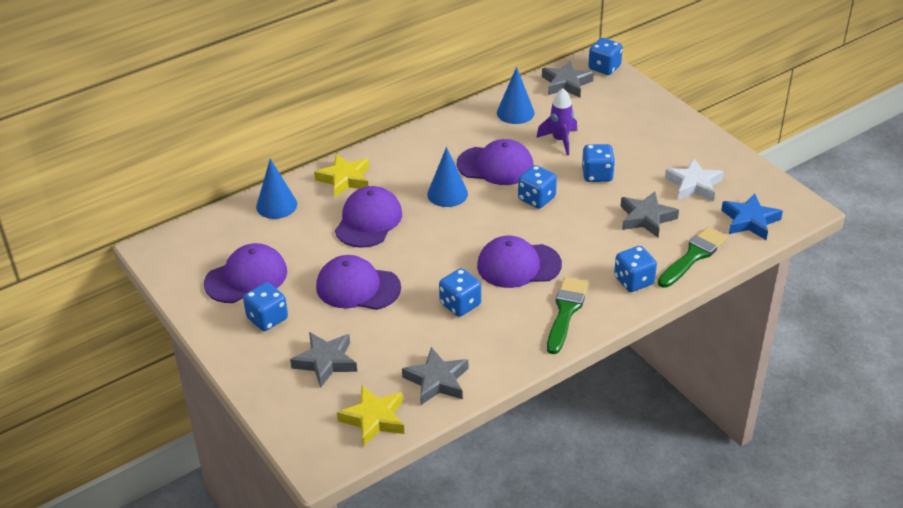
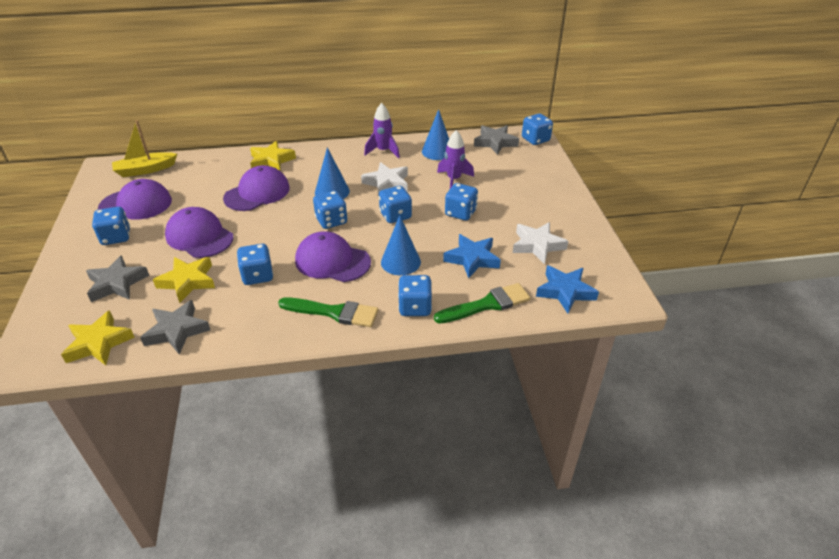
camera: 25 degrees right, 0 degrees up
(209, 236) = (145, 170): none -> yellow boat
(276, 205) = (209, 164): blue cone -> blue cone (400, 262)
(396, 334) = (188, 281): none -> yellow star
(457, 130) = (383, 151): none -> purple rocket
(478, 225) = (331, 221): none -> blue dice
(495, 166) = (387, 183): purple cap -> white star
(566, 311) = (334, 312): green brush -> green brush turned 60 degrees clockwise
(646, 218) = (472, 259): grey star -> blue star

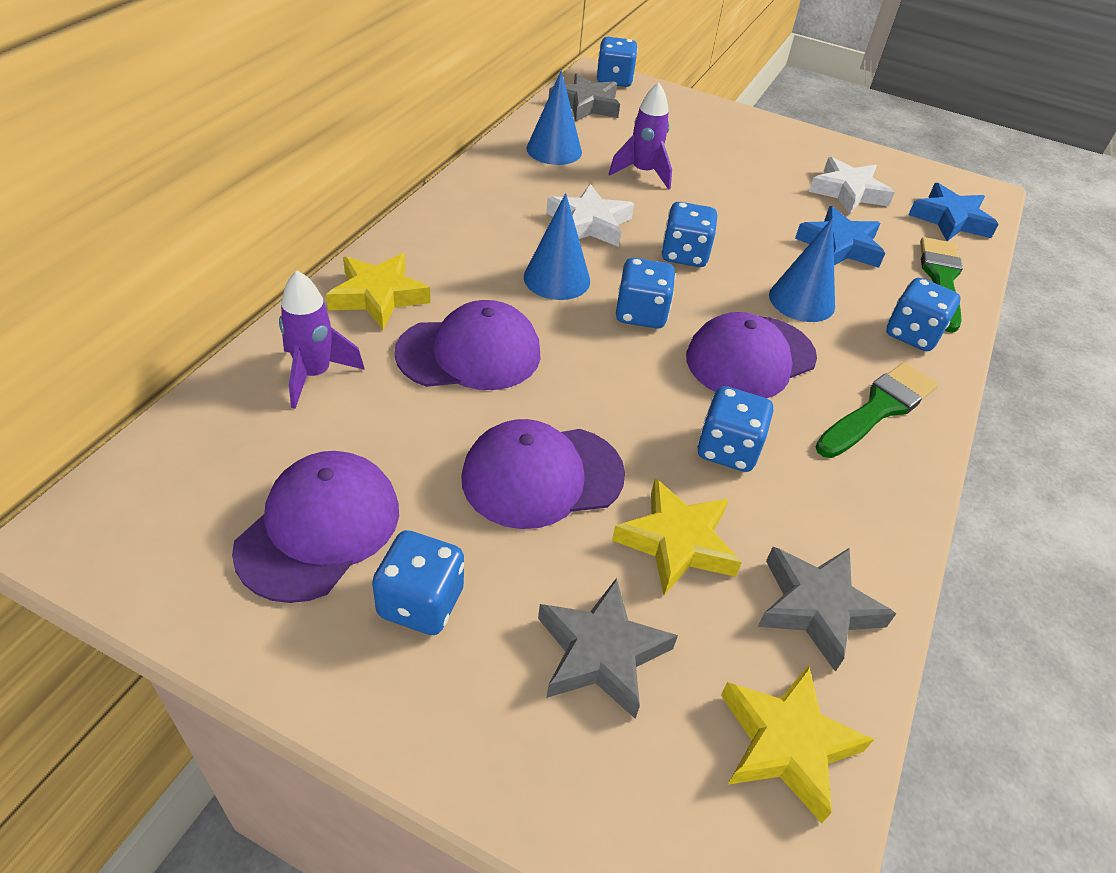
camera: 60 degrees left, 5 degrees up
(145, 170) = (186, 467): yellow boat -> none
(257, 193) = (469, 353): purple cap -> purple cap turned 90 degrees clockwise
(383, 151) = (495, 187): purple rocket -> purple rocket (314, 375)
(460, 213) = (728, 205): blue dice -> none

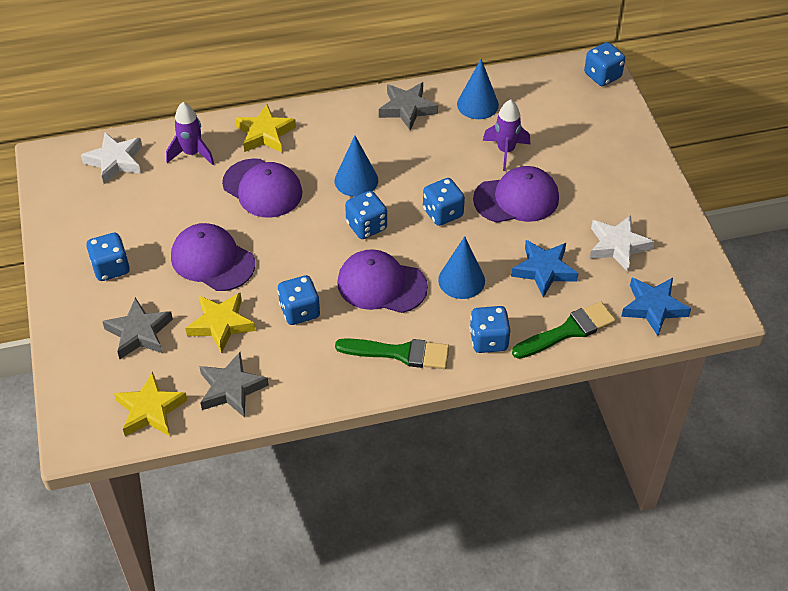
camera: 55 degrees right, 5 degrees up
(319, 528) = (115, 216): purple cap -> purple cap (516, 199)
(586, 105) = (550, 84): grey star -> grey star (407, 109)
(589, 223) = (422, 162): white star -> white star (115, 161)

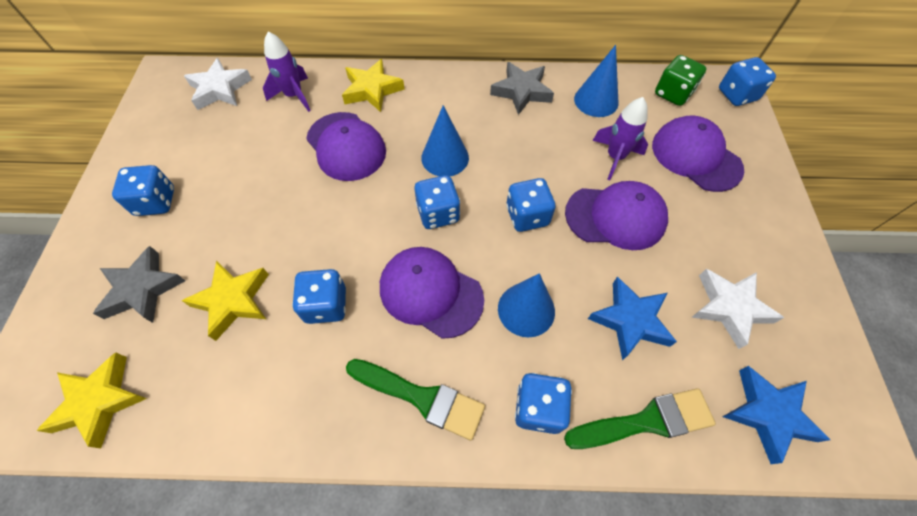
camera: 15 degrees right, 10 degrees up
(212, 260) = (260, 217): purple cap -> purple cap (696, 156)
(231, 389) = (203, 396): grey star -> none
(545, 85) = (672, 94): none -> green dice

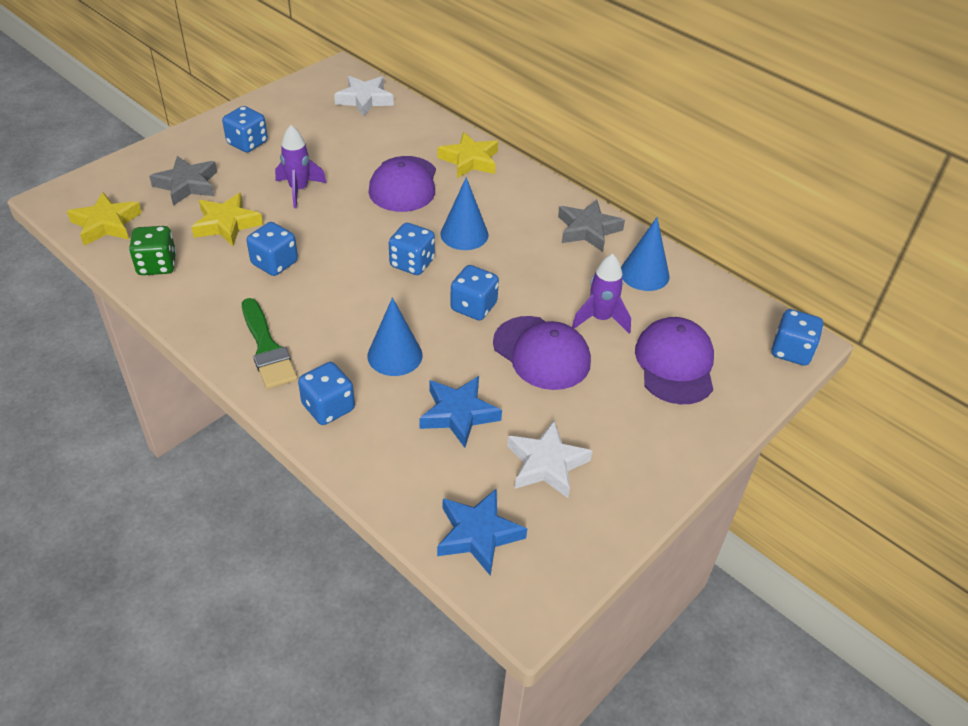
camera: 40 degrees right, 15 degrees down
(294, 96) = (409, 132): purple rocket -> purple rocket (299, 190)
(430, 293) = (346, 302): purple cap -> none
(646, 421) = (386, 468): green brush -> none
(672, 94) = (726, 312): green dice -> green dice (157, 265)

